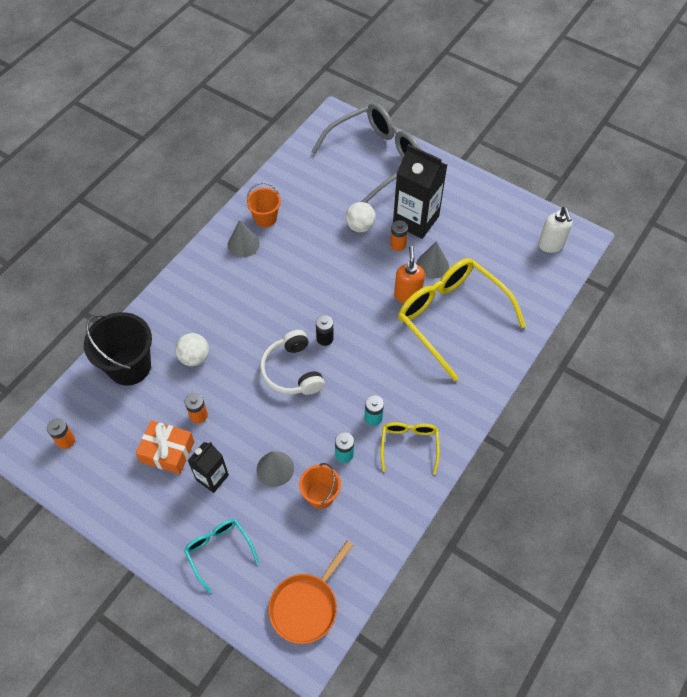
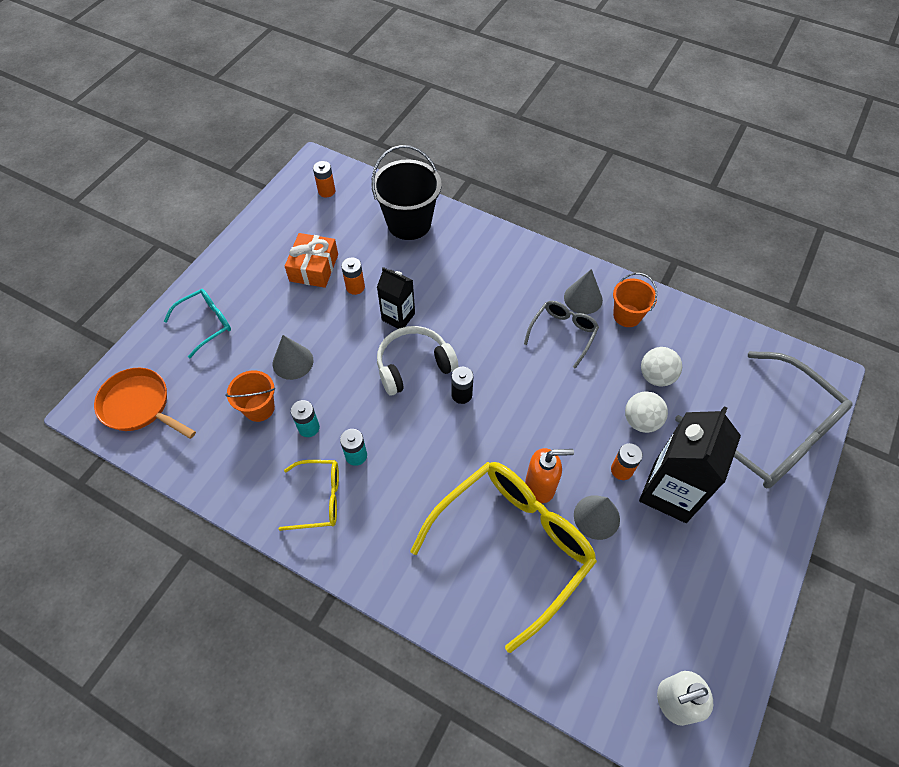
camera: 85 degrees right, 0 degrees up
(194, 357) = (424, 274): white ball -> white ball (656, 376)
(212, 477) = (284, 308): black carton -> black carton (398, 317)
(275, 262) = (563, 333): none -> grey glasses

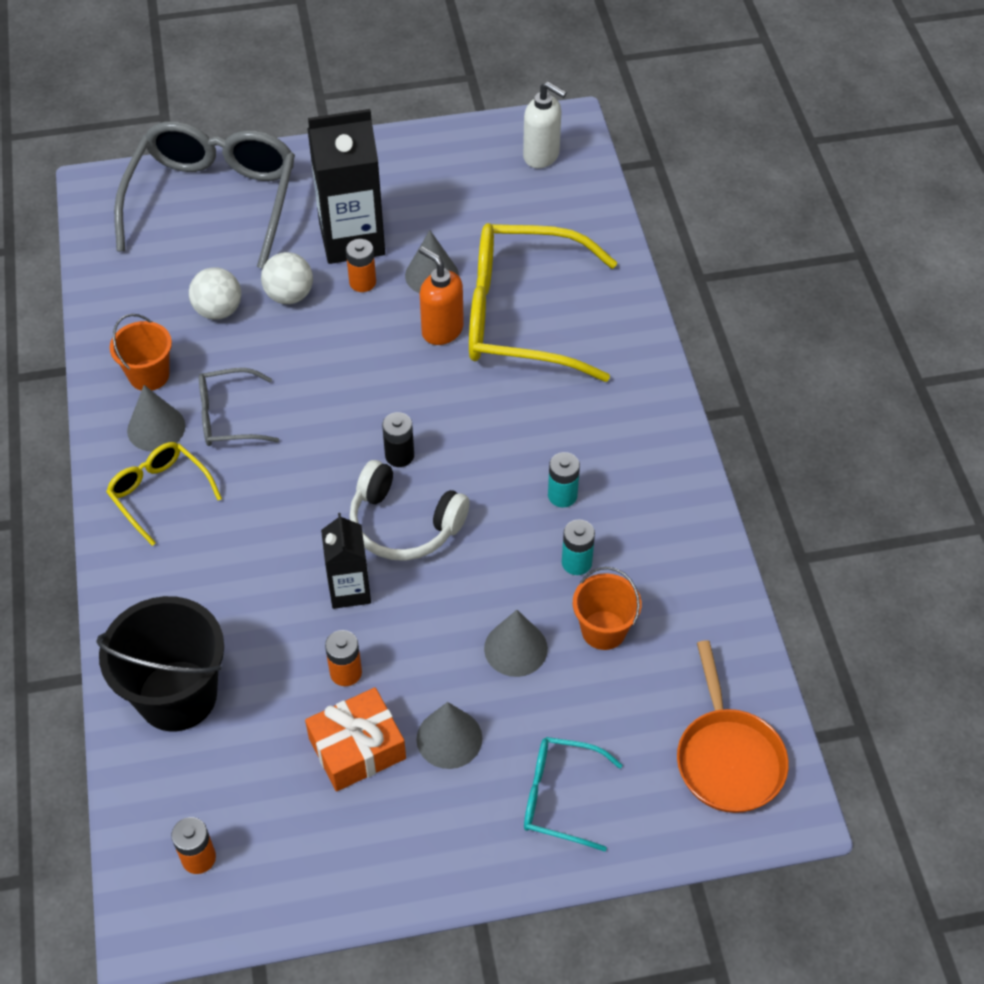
camera: 130 degrees left, 5 degrees down
(280, 303) = (449, 738): none -> grey cone
(319, 498) = (637, 491): yellow glasses -> yellow glasses (159, 493)

